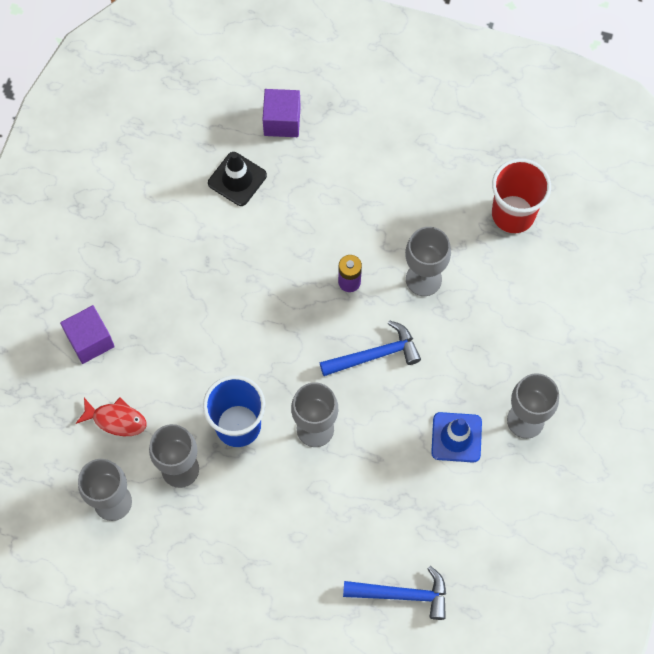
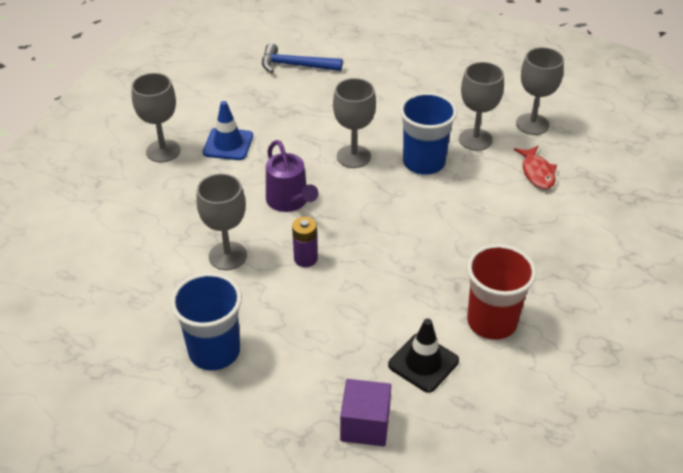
camera: 175 degrees left, 25 degrees down
(90, 340) = (572, 229): purple cube -> none
(116, 420) = (537, 173): red fish -> red fish turned 120 degrees counterclockwise
(375, 355) = (290, 202): blue hammer -> purple watering can
(413, 176) = (214, 351): none -> blue cup
(513, 214) = (113, 306): red cup -> red cup (492, 322)

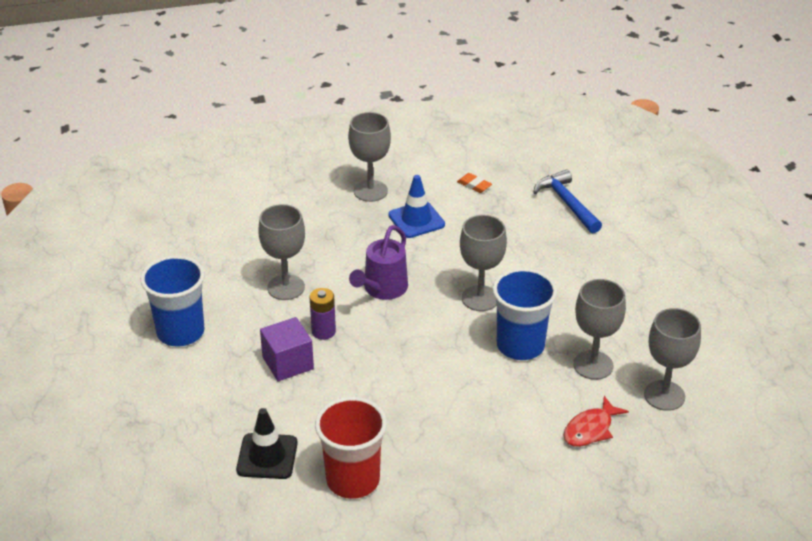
camera: 55 degrees right, 5 degrees down
(223, 96) = (474, 185): none -> orange eraser
(365, 425) = (174, 451): purple cube -> purple cube (288, 363)

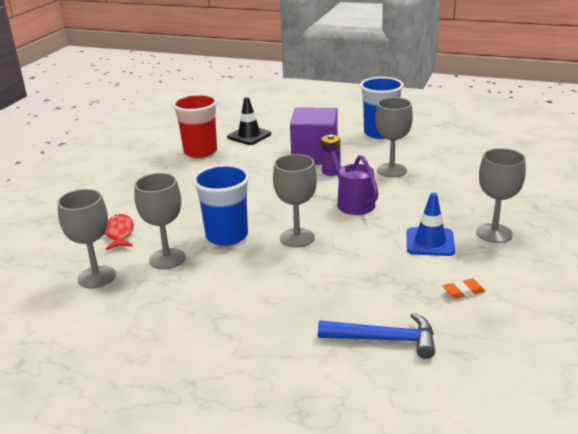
camera: 125 degrees right, 10 degrees down
(288, 363) = (315, 155): purple cube -> purple cube, size x1.54

